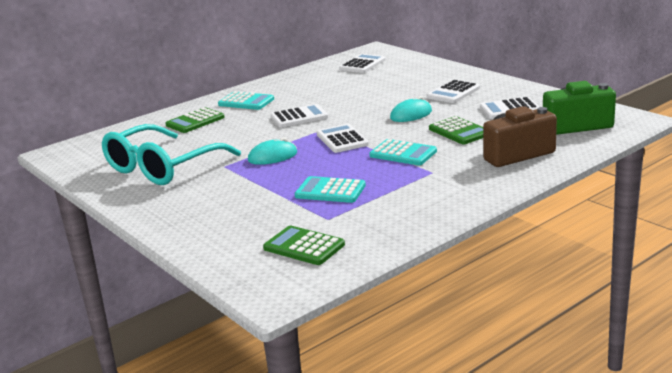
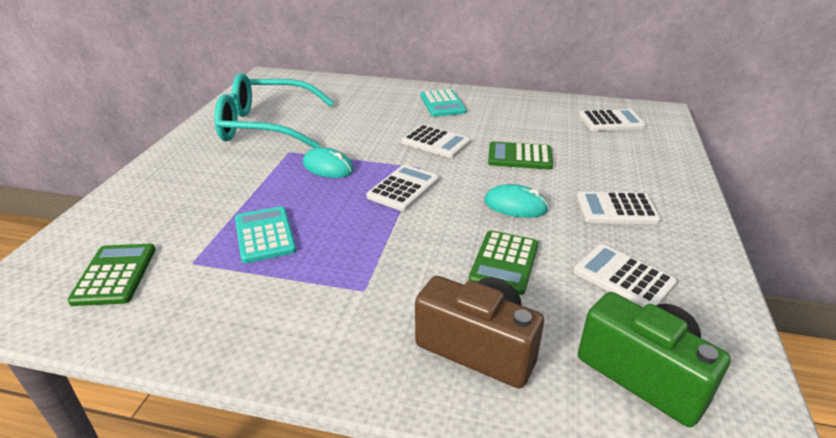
camera: 50 degrees right, 10 degrees up
(195, 121) = (375, 100): green calculator -> green calculator (519, 157)
(403, 153) = (400, 245): turquoise calculator -> none

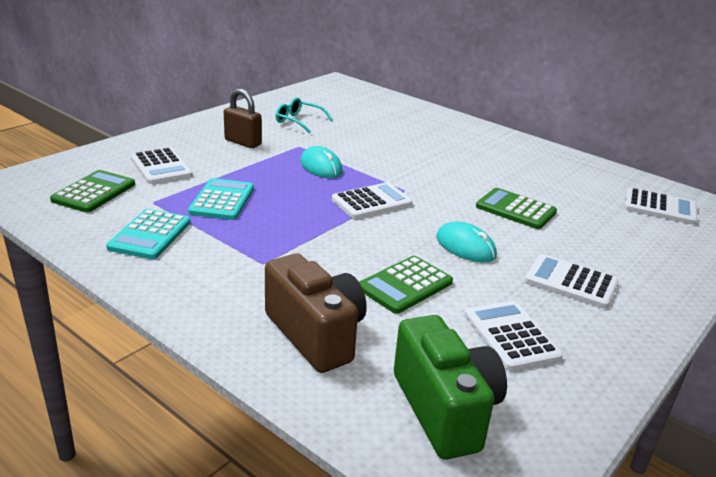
camera: 25 degrees right, 5 degrees down
(231, 164) = (243, 142): none -> brown padlock
(266, 126) = (298, 121): turquoise glasses -> turquoise glasses, size x0.44
(435, 142) = (441, 174): white calculator -> white calculator (161, 167)
(442, 104) = (483, 144): turquoise calculator -> turquoise calculator (150, 235)

